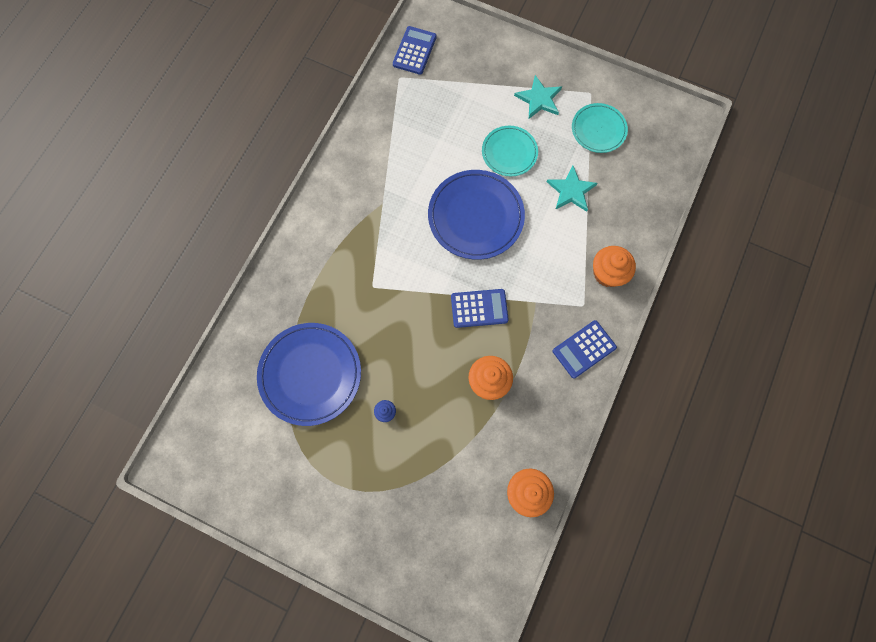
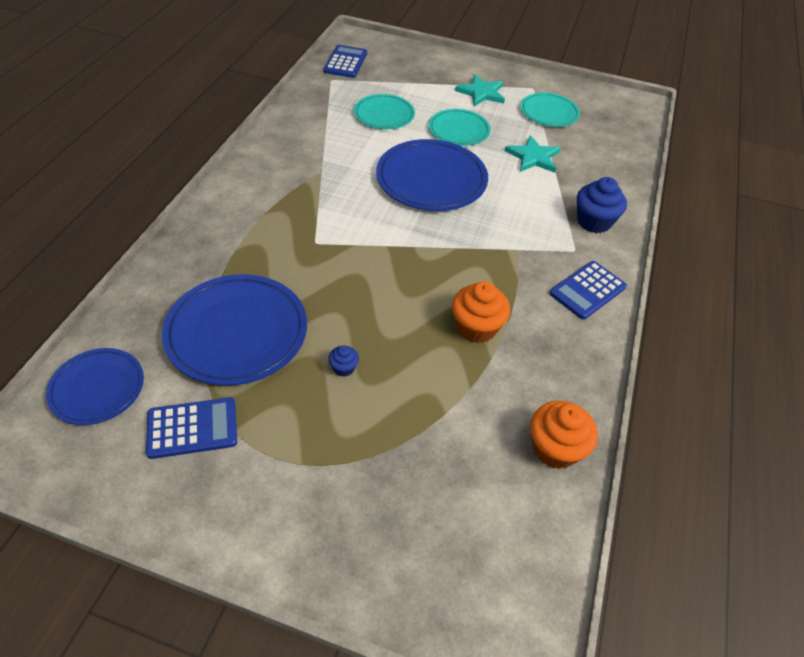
camera: 10 degrees left, 25 degrees down
(215, 417) = (97, 388): none -> blue plate
(443, 129) = (384, 115): none -> turquoise plate
(479, 308) = (450, 257): blue calculator -> blue calculator (192, 428)
(607, 273) = (594, 221): orange cupcake -> blue cupcake

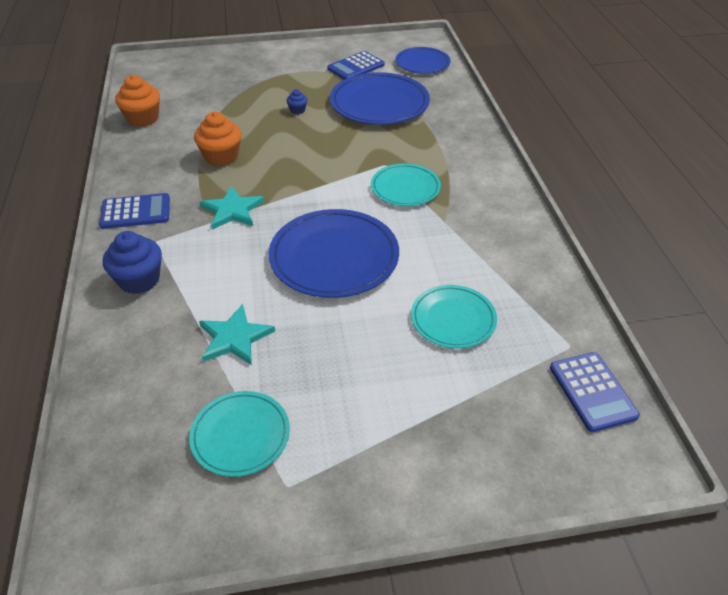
camera: 155 degrees right, 5 degrees down
(459, 130) = (348, 338): turquoise plate -> turquoise plate (405, 188)
(481, 93) = (361, 429): turquoise star -> turquoise star (232, 210)
(587, 290) = (135, 212): blue calculator -> blue calculator turned 60 degrees clockwise

